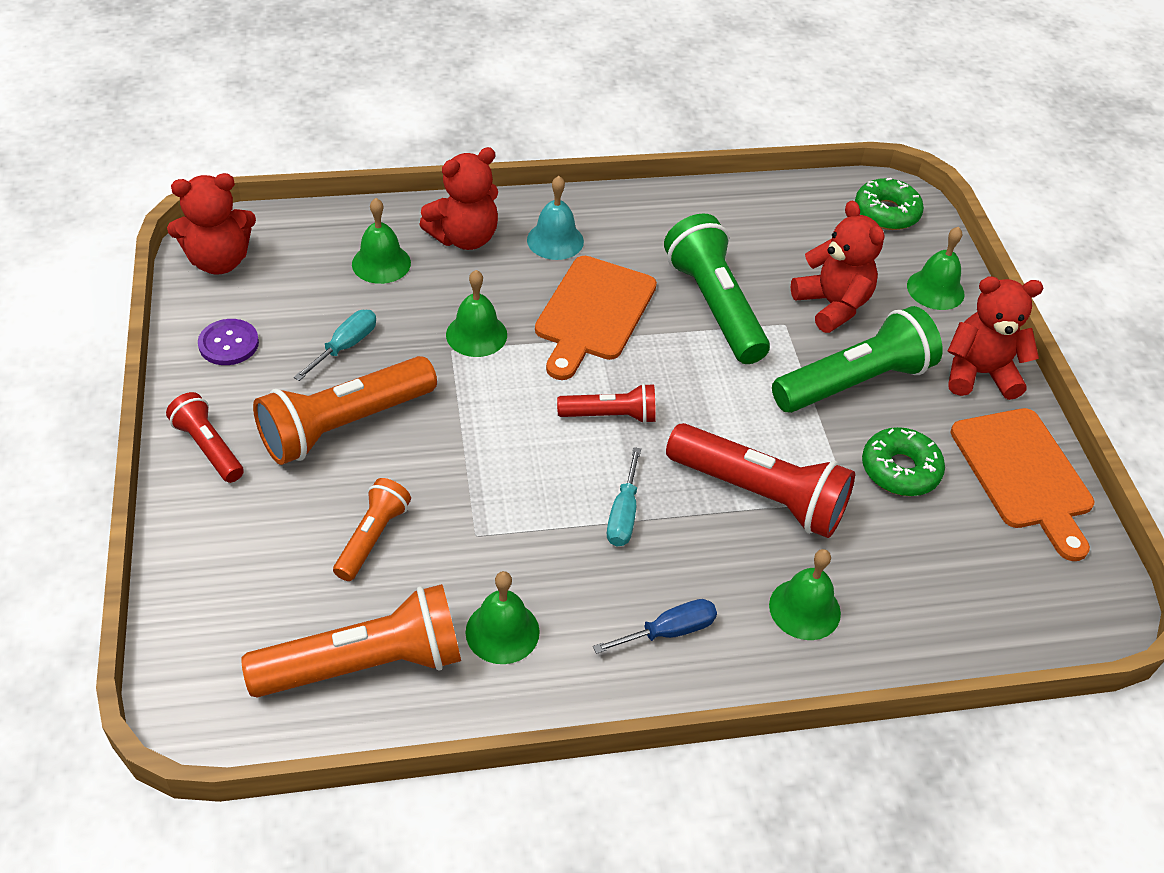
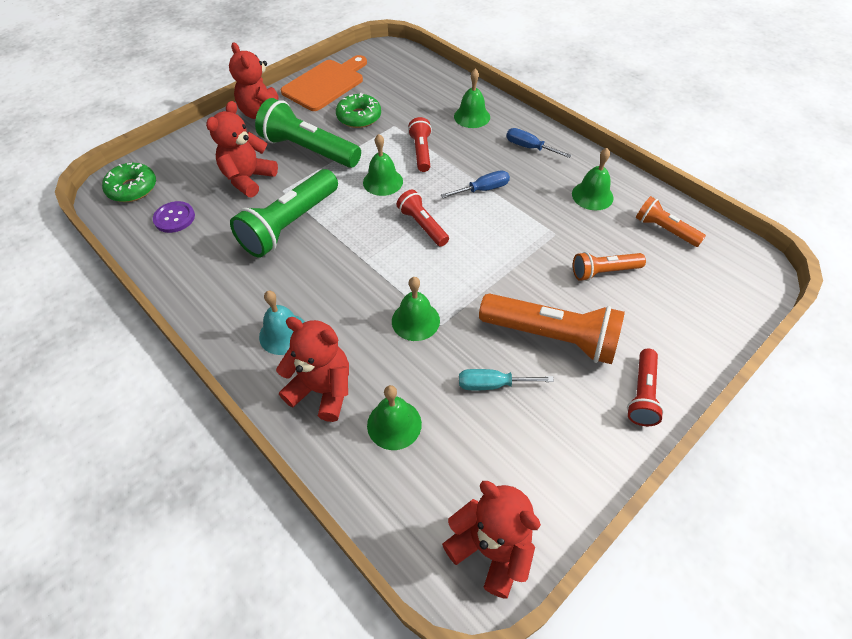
camera: 120 degrees left, 5 degrees up
(228, 344) = (559, 459): purple button -> purple button (174, 218)
(364, 664) = (664, 230): orange flashlight -> orange flashlight, size x0.56
(593, 313) = (344, 274): orange cutting board -> none
(623, 514) = (483, 189): turquoise screwdriver -> blue screwdriver
(759, 494) = (421, 152): red flashlight -> red flashlight, size x0.56
(935, 289) = (201, 147): green bell -> green bell (383, 181)

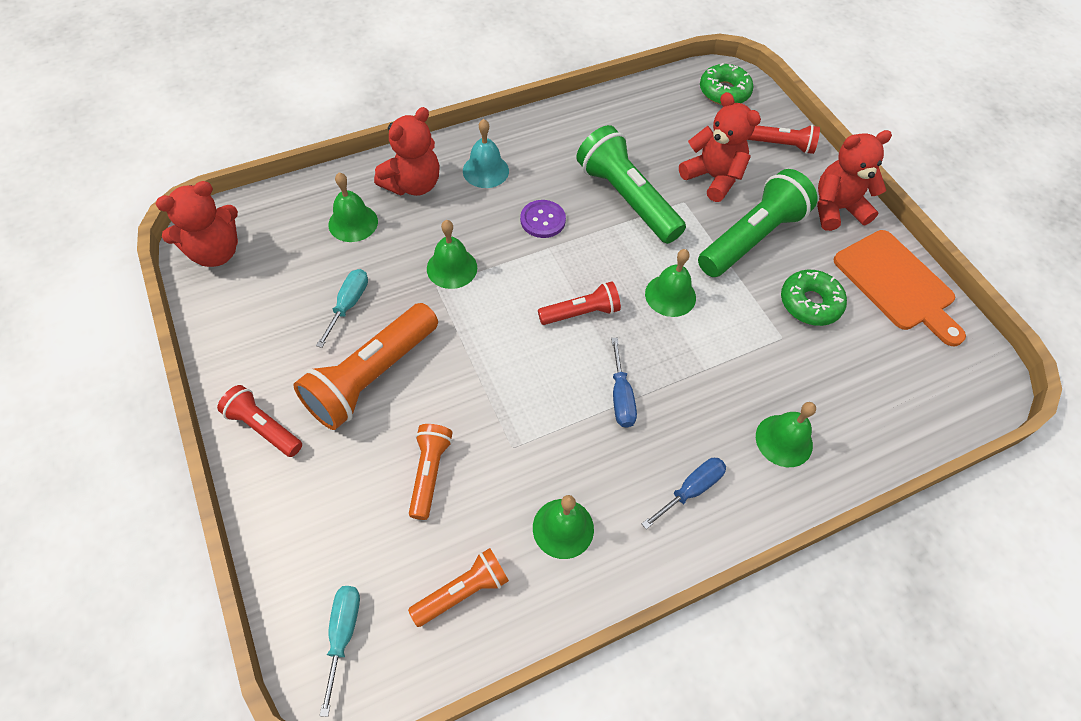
camera: 105 degrees right, 5 degrees up
(174, 218) = (669, 117): purple button -> purple button (542, 220)
(421, 152) = (716, 351): red flashlight -> red flashlight (781, 145)
(734, 278) = (343, 634): none -> turquoise screwdriver

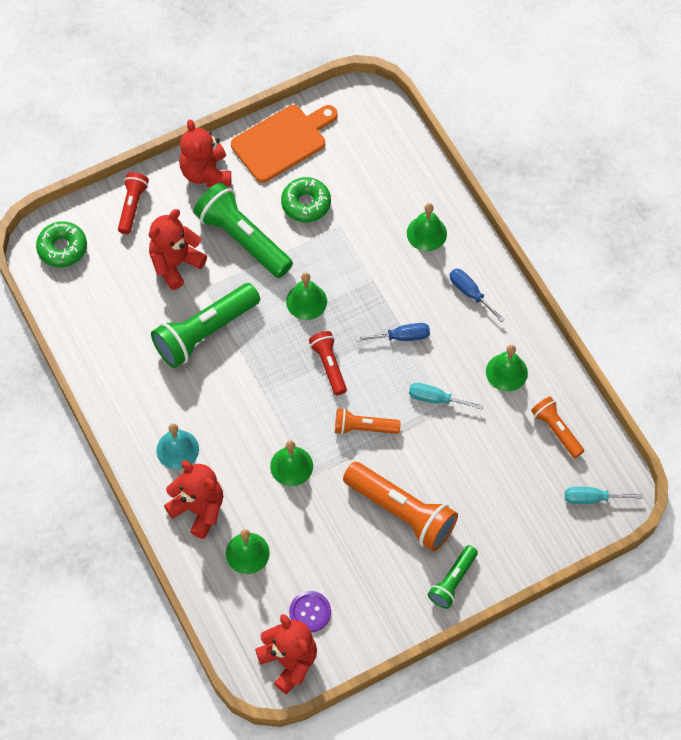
camera: 90 degrees left, 5 degrees up
(264, 427) = (453, 581): red flashlight -> green flashlight
(349, 304) = (335, 541): turquoise screwdriver -> turquoise screwdriver (436, 399)
(429, 473) = (476, 460): orange flashlight -> orange flashlight (364, 428)
(542, 220) = (234, 398): purple button -> purple button (310, 612)

